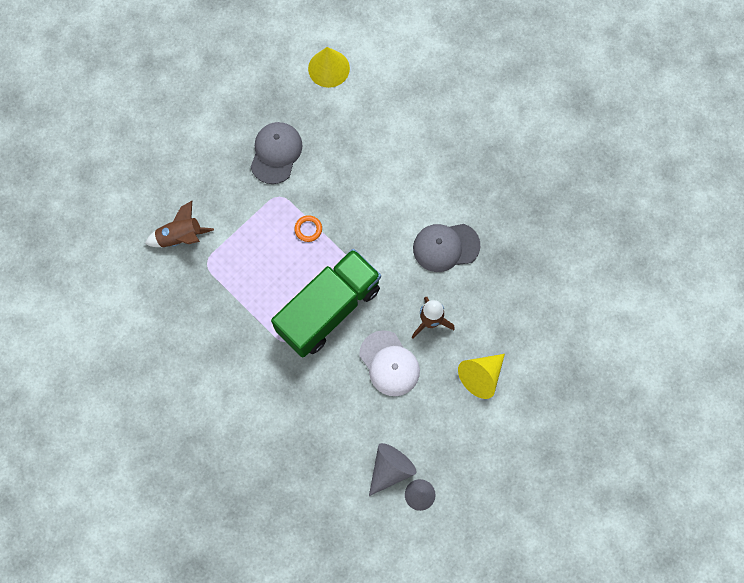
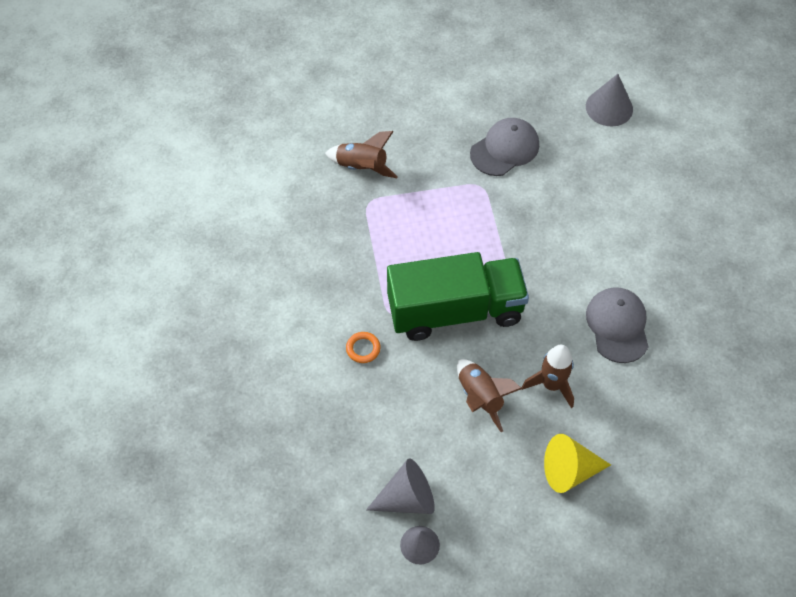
camera: 35 degrees right, 15 degrees down
(308, 229) = (487, 230): orange ring -> orange ring (363, 349)
(328, 68) = (609, 107): yellow cone -> grey cone
(389, 363) = (480, 398): white cap -> brown rocket
(445, 247) = (617, 326): grey cap -> grey cap turned 60 degrees clockwise

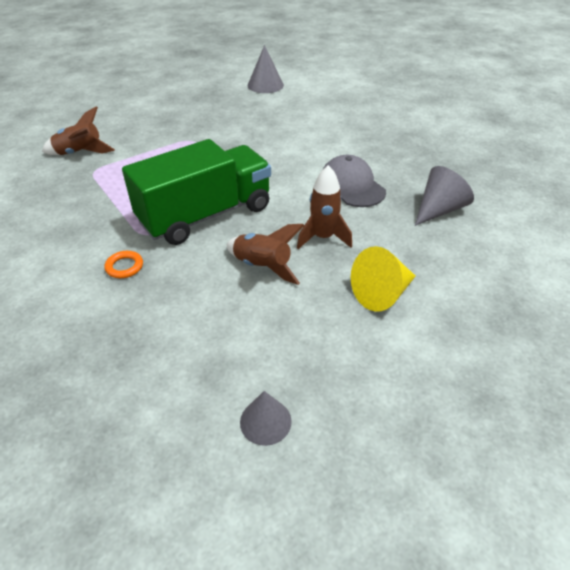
camera: 25 degrees left, 15 degrees down
(407, 498) = (228, 379): grey cone -> grey cone (439, 210)
(505, 149) = (199, 118): grey cap -> none

